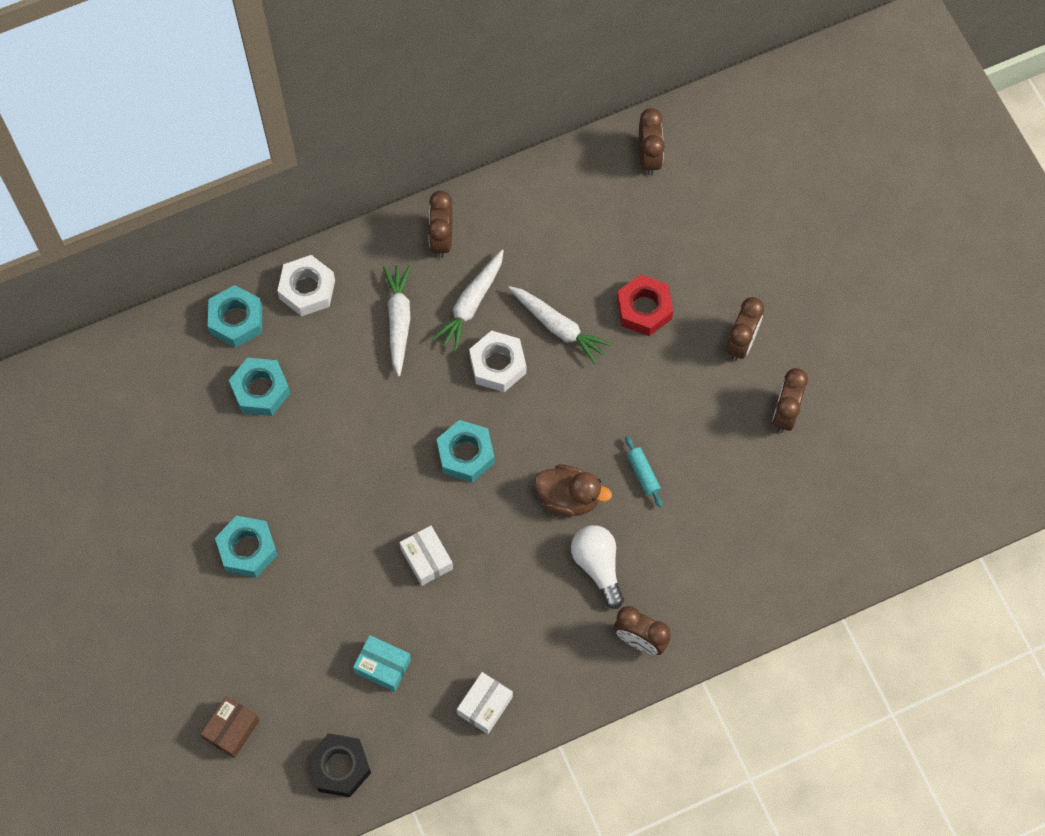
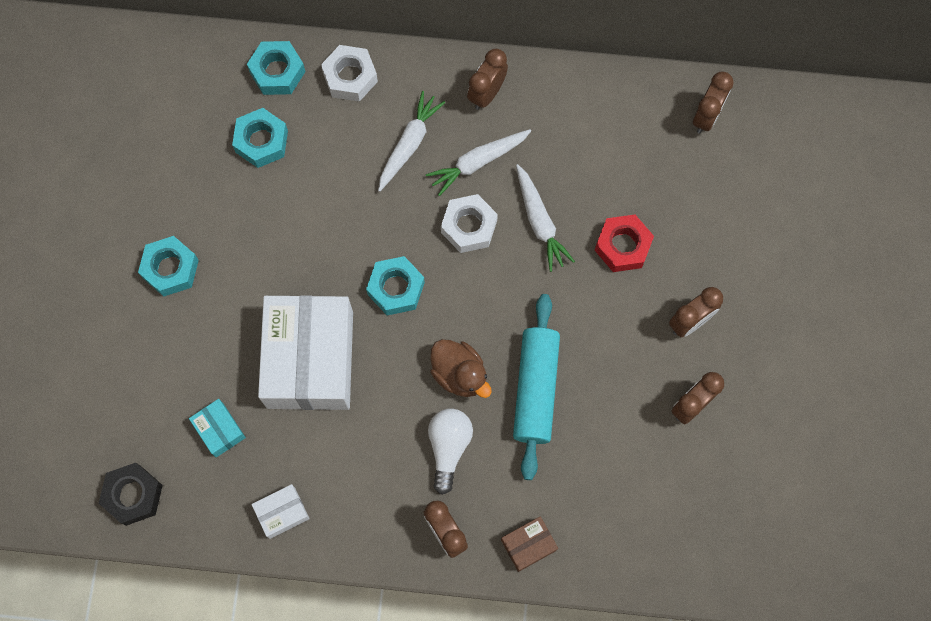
camera: 30 degrees right, 5 degrees up
(231, 729) = (67, 412): brown box -> brown box (528, 545)
(426, 559) = (310, 359): white box -> white box, size x2.38
(643, 474) = (535, 389): turquoise rolling pin -> turquoise rolling pin, size x2.36

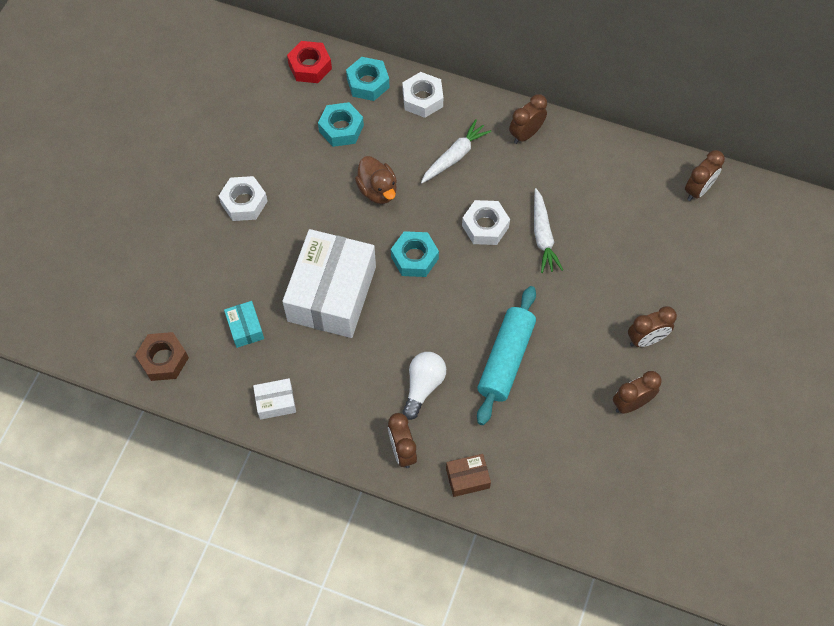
camera: 15 degrees right, 10 degrees down
(133, 495) = (163, 359): black nut -> brown nut
(170, 269) = (244, 202): turquoise nut -> white nut
(459, 374) = (447, 333): brown duck -> brown duck (377, 190)
(478, 162) = (505, 181): white carrot -> none
(622, 246) = (605, 269): red nut -> red nut (310, 66)

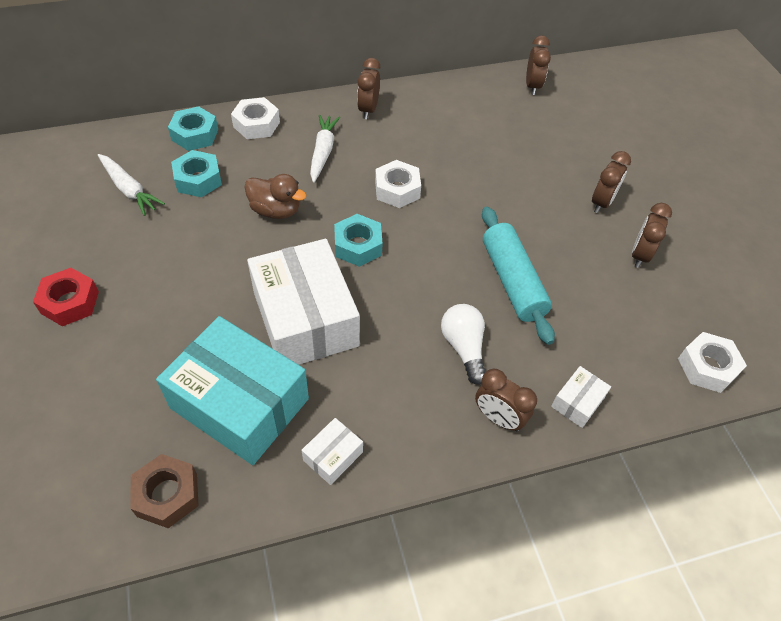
camera: 40 degrees left, 10 degrees down
(244, 202) = (145, 288): white nut -> white nut (707, 367)
(245, 328) = (239, 403): turquoise box -> turquoise box, size x2.38
(310, 66) = (126, 146): red nut -> red nut (70, 302)
(467, 478) = (577, 402): brown box -> white box
(542, 236) = (451, 173): white carrot -> white carrot (129, 190)

